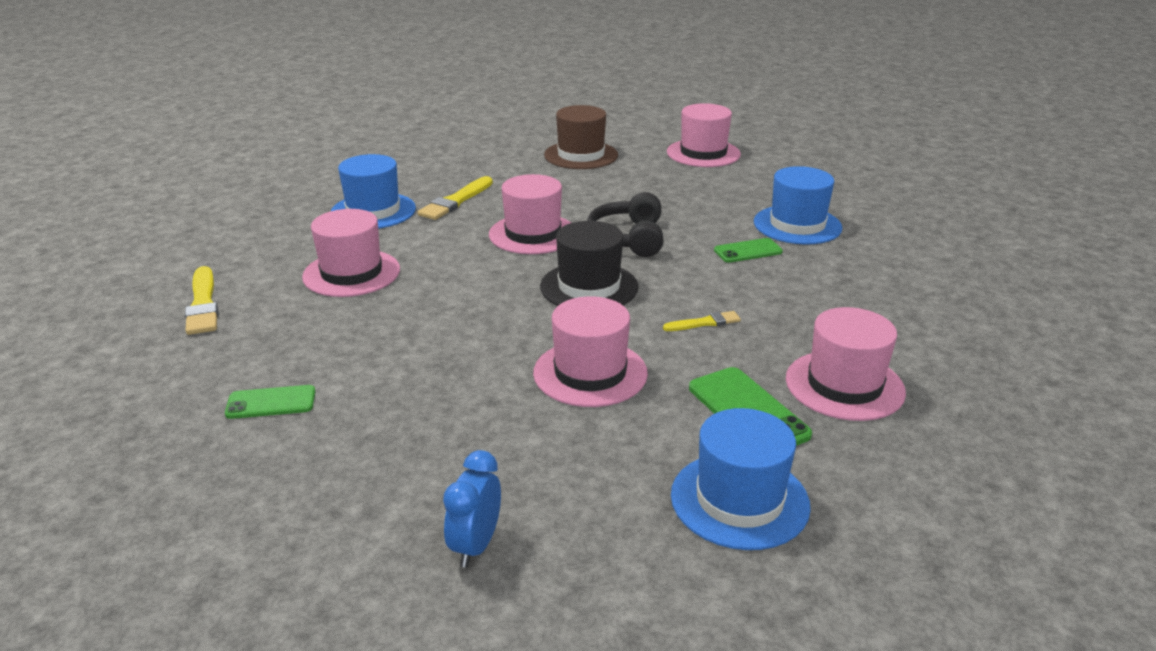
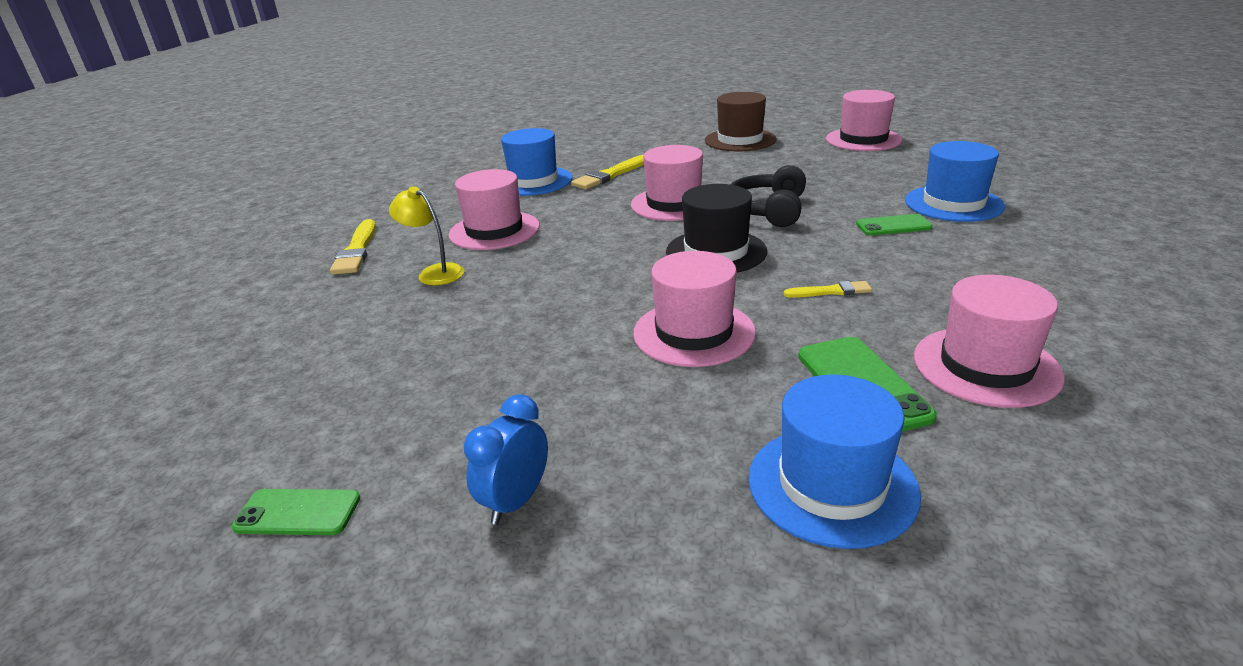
camera: 15 degrees right, 0 degrees up
(271, 403) = (376, 338): green phone -> green phone (298, 512)
(304, 326) = (434, 272): none -> yellow lamp

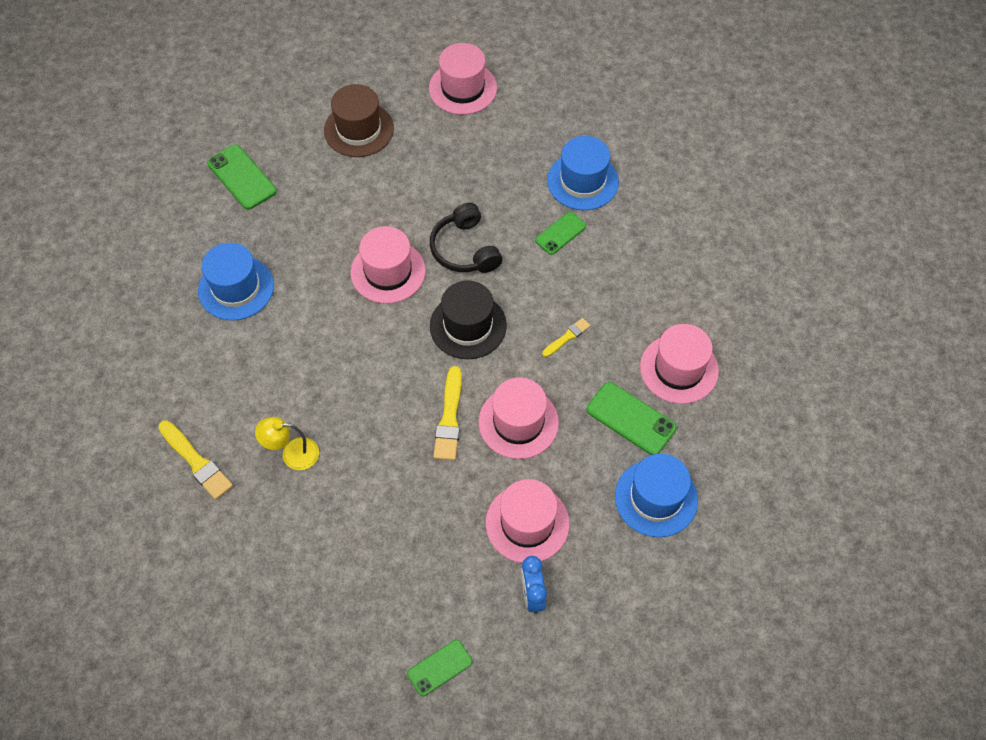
camera: 40 degrees left, 30 degrees up
(494, 230) = (281, 379): pink hat -> pink hat (527, 523)
(610, 175) = (295, 246): yellow brush -> yellow brush (449, 418)
(615, 141) = (242, 177): none -> green phone

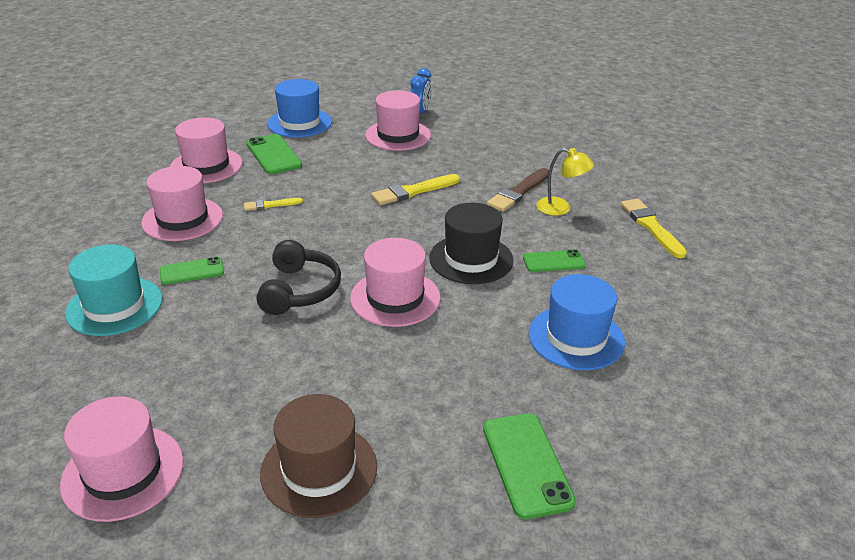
camera: 155 degrees left, 25 degrees down
(344, 465) = (518, 192): none -> brown brush
(439, 667) = (501, 106): green phone -> green phone (554, 261)
(449, 418) = (413, 191): yellow brush -> yellow brush turned 150 degrees counterclockwise
(468, 326) = (349, 236): black hat -> black hat (471, 259)
(518, 422) = (359, 175): pink hat -> pink hat (182, 219)
(582, 181) = (114, 306): blue hat -> turquoise hat

